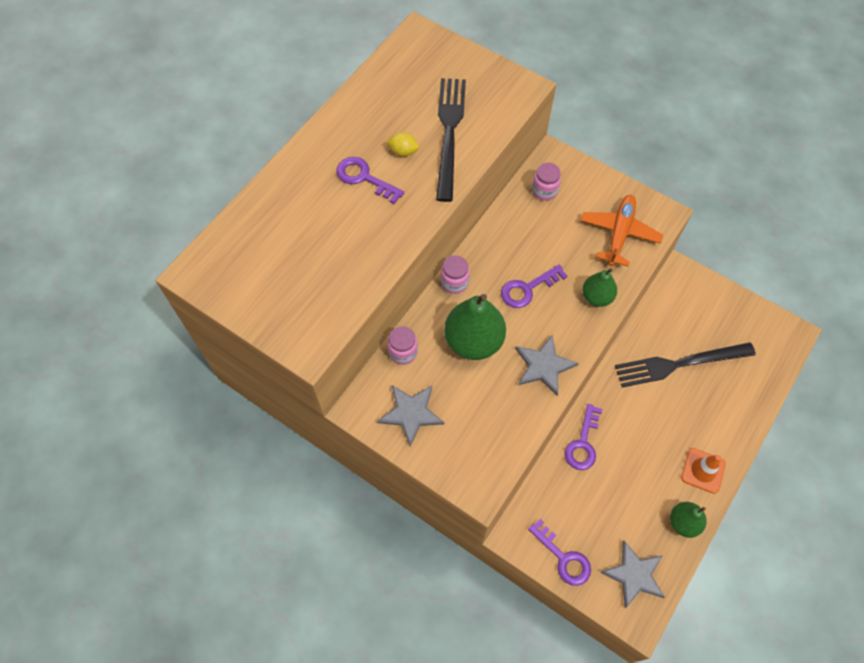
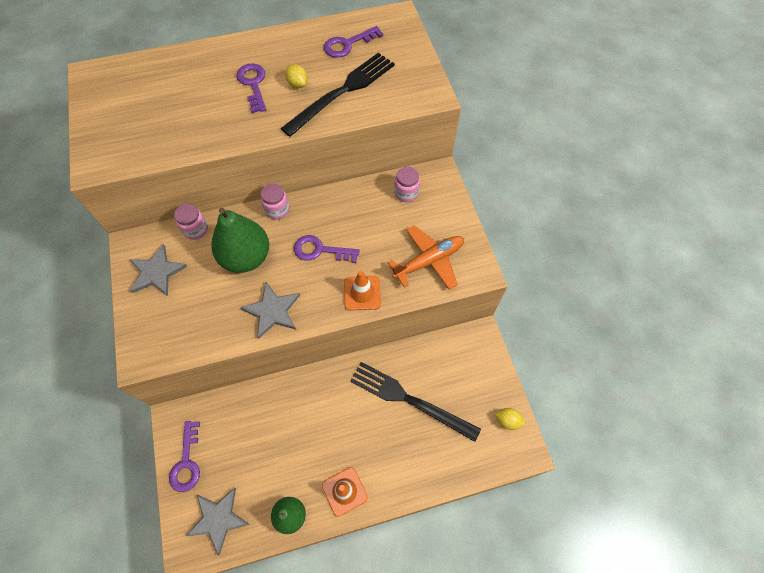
camera: 40 degrees right, 0 degrees up
(583, 443) = (282, 397): purple key -> purple key (348, 44)
(596, 297) = (362, 293): green pear -> orange traffic cone
(760, 321) = (507, 420): none -> yellow lemon

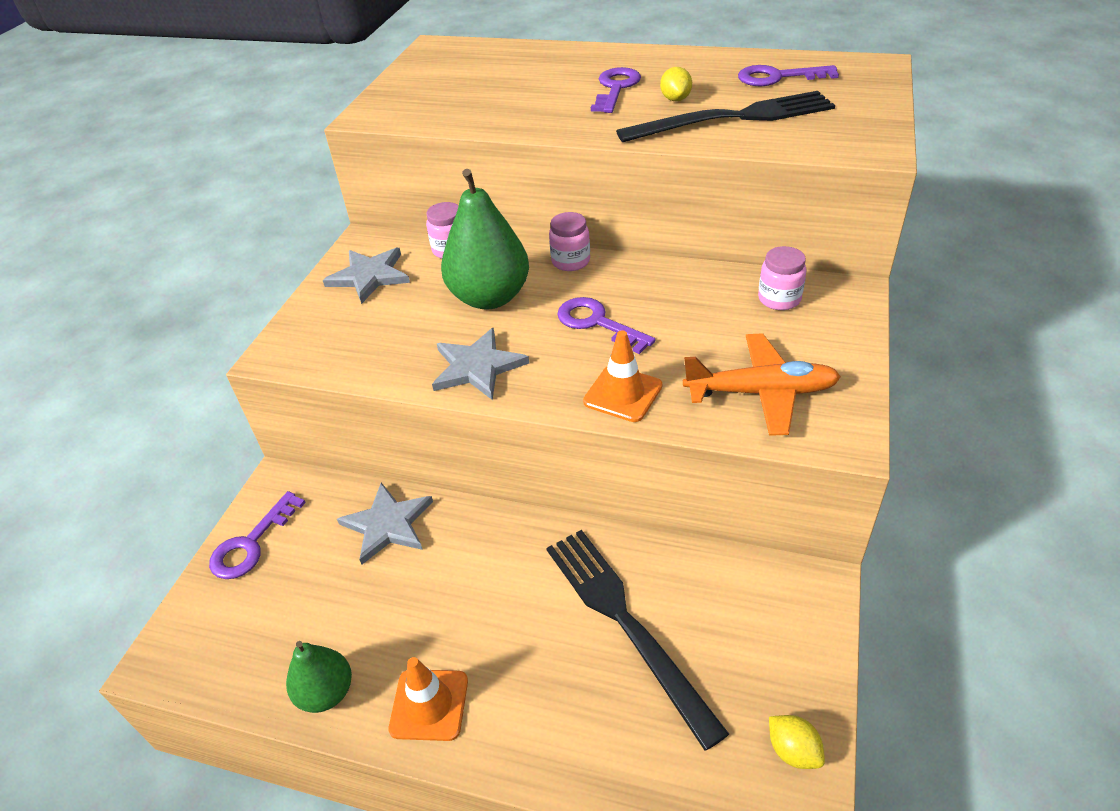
camera: 35 degrees right, 20 degrees down
(218, 519) = (230, 639): grey star -> grey star (388, 524)

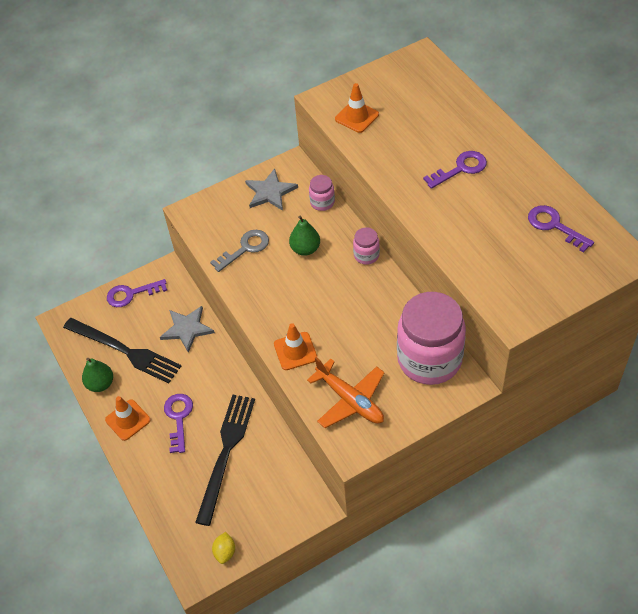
camera: 45 degrees right, 10 degrees up
(409, 342) = (245, 248): none -> grey key
(433, 108) = (357, 117): none -> orange traffic cone
(477, 367) = (256, 286): grey star -> none
(489, 297) = (305, 249): green pear -> green pear, size x0.58
(597, 323) = (332, 303): purple key -> purple key (178, 418)
(675, 99) = (477, 202): yellow lemon -> none
(734, 118) = (483, 240): black fork -> black fork (125, 351)
(779, 299) = (429, 359): pink jar -> pink jar, size x2.33

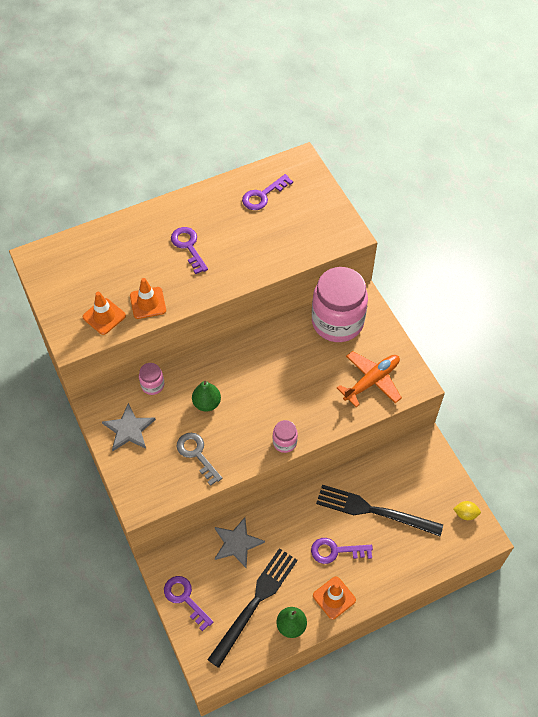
camera: 90 degrees left, 5 degrees up
(131, 294) = (185, 598): purple key -> purple key turned 150 degrees clockwise
(295, 351) = (319, 418): orange traffic cone -> orange traffic cone (148, 303)
(366, 255) = (223, 355): pink jar -> pink jar (284, 442)

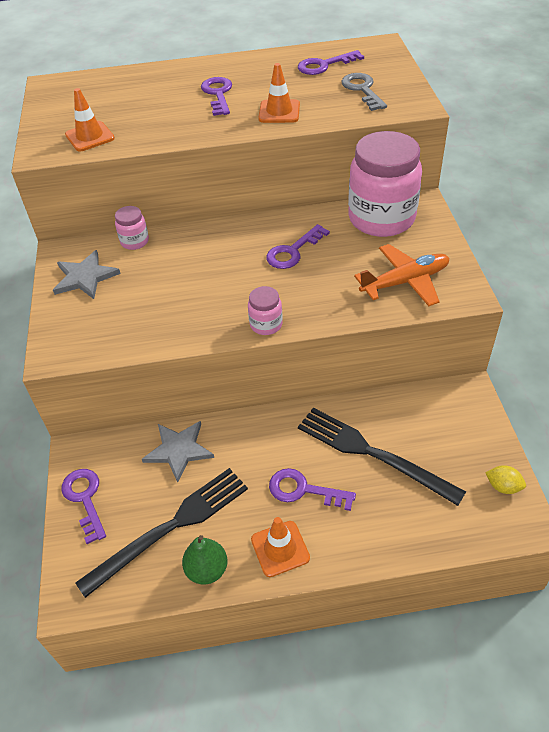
camera: 20 degrees right, 10 degrees down
(148, 303) = (145, 132): orange traffic cone -> orange traffic cone (279, 112)
(196, 454) = (150, 316): grey key -> grey key (362, 90)
(207, 403) = (188, 268): green pear -> none
(281, 369) = (293, 251): none -> purple key

